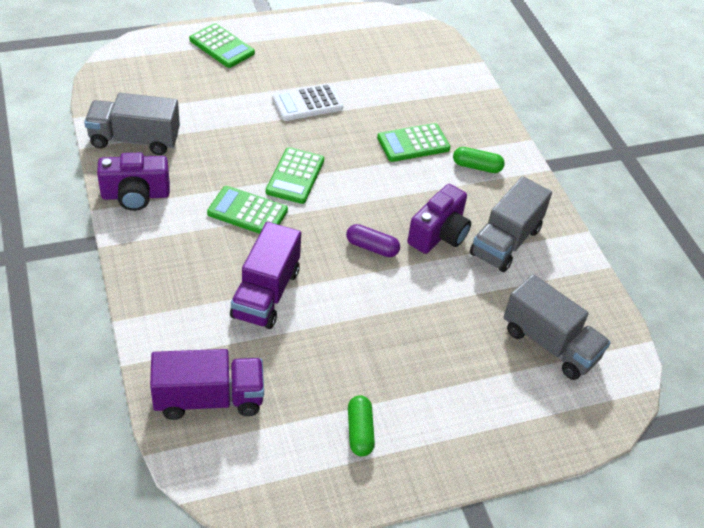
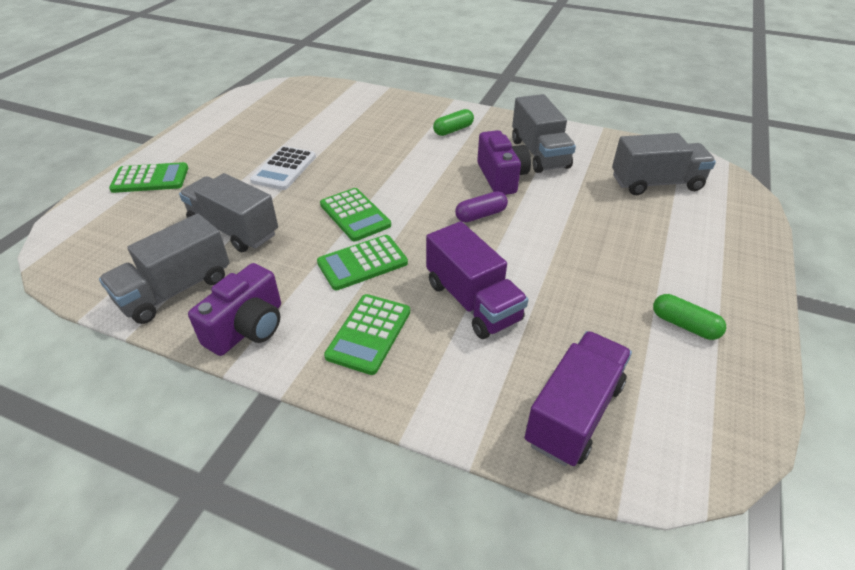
camera: 45 degrees left, 5 degrees down
(214, 125) = (234, 229): none -> grey truck
(413, 143) = (395, 143): green calculator -> green calculator (369, 334)

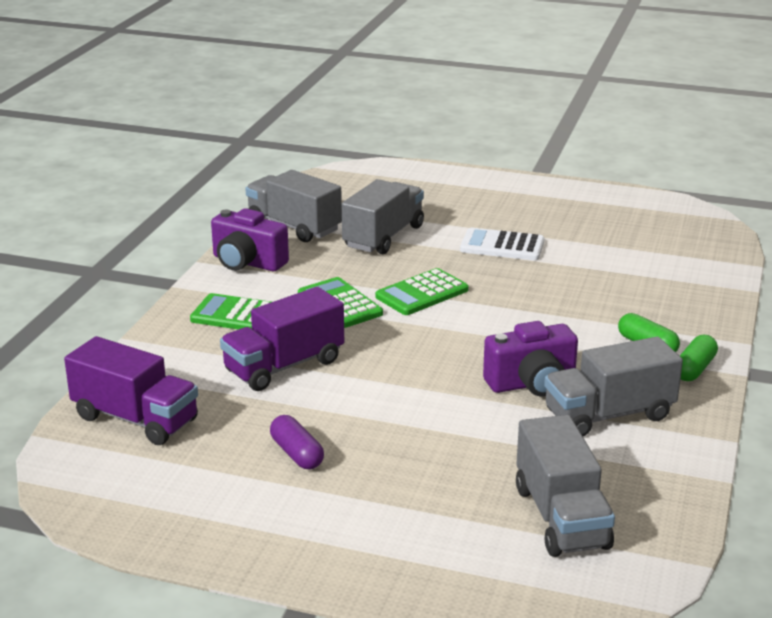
camera: 85 degrees right, 15 degrees down
(150, 179) = (460, 186): green calculator -> none
(480, 215) = (440, 369): purple capsule -> purple capsule (297, 454)
(684, 325) = (249, 500): green capsule -> green capsule (694, 369)

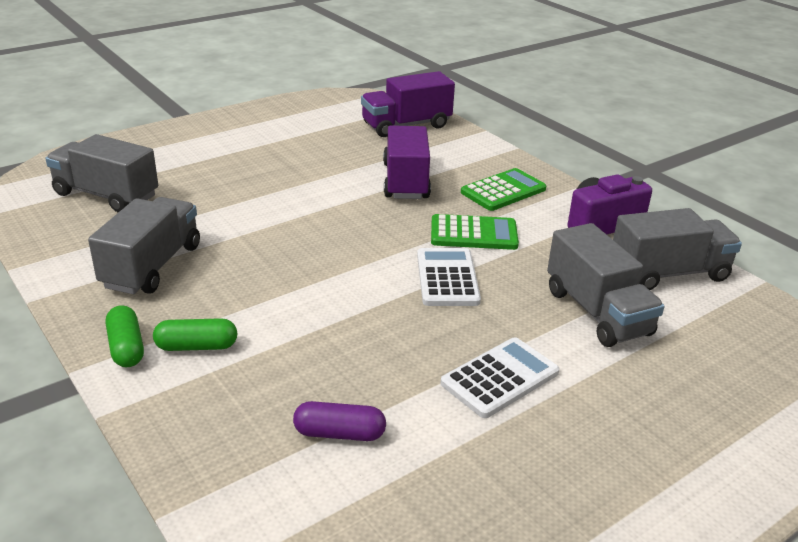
camera: 125 degrees right, 5 degrees up
(297, 454) = (300, 151): purple capsule -> purple capsule (339, 433)
(422, 293) = (447, 278): green calculator -> white calculator
(531, 383) = (240, 257): purple camera -> none

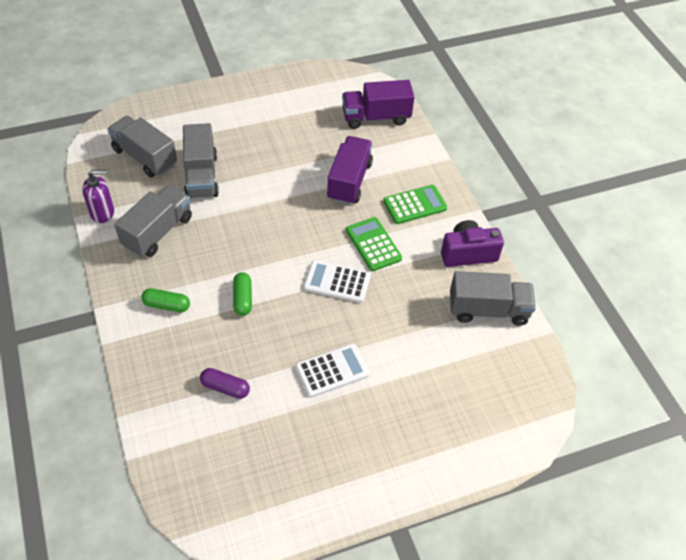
camera: 15 degrees right, 20 degrees up
(55, 258) = (102, 212): none -> purple soap dispenser
(126, 347) = (128, 297): green capsule -> green capsule (243, 299)
(447, 278) = (337, 282): white calculator -> white calculator turned 90 degrees counterclockwise
(473, 234) = (373, 244): green calculator -> green calculator turned 135 degrees counterclockwise
(597, 312) = (420, 333): grey truck -> grey truck (201, 176)

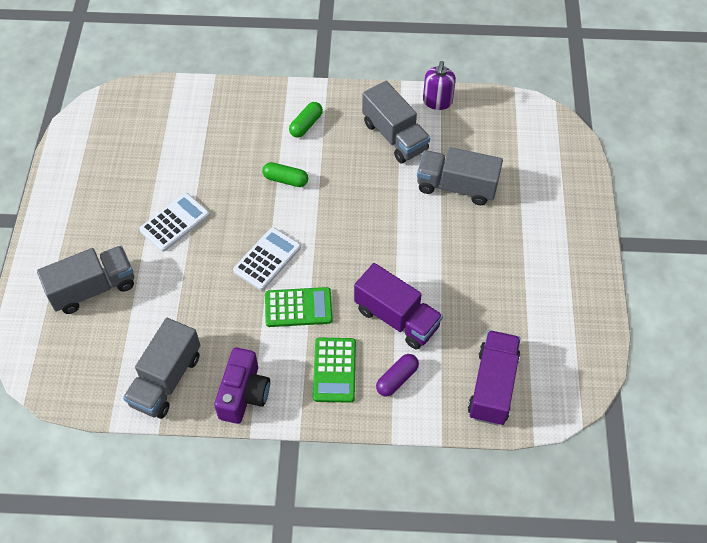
camera: 115 degrees right, 5 degrees up
(145, 157) = (501, 147): grey truck -> grey truck (93, 288)
(225, 388) = (202, 144): purple capsule -> purple capsule (397, 379)
(332, 371) = (175, 222): white calculator -> white calculator turned 135 degrees counterclockwise

